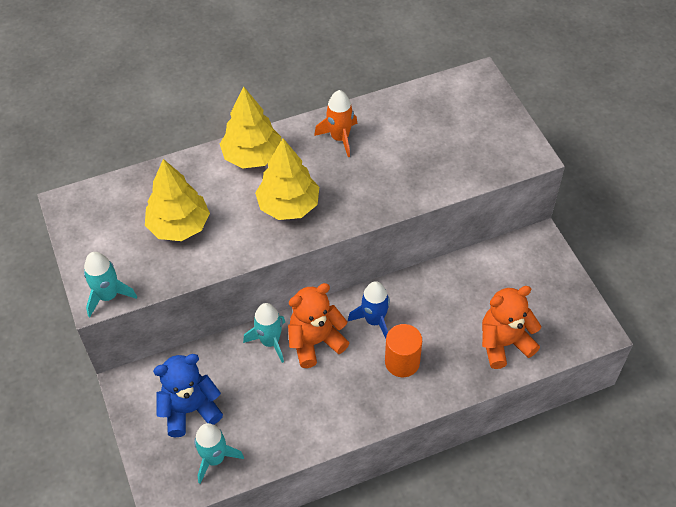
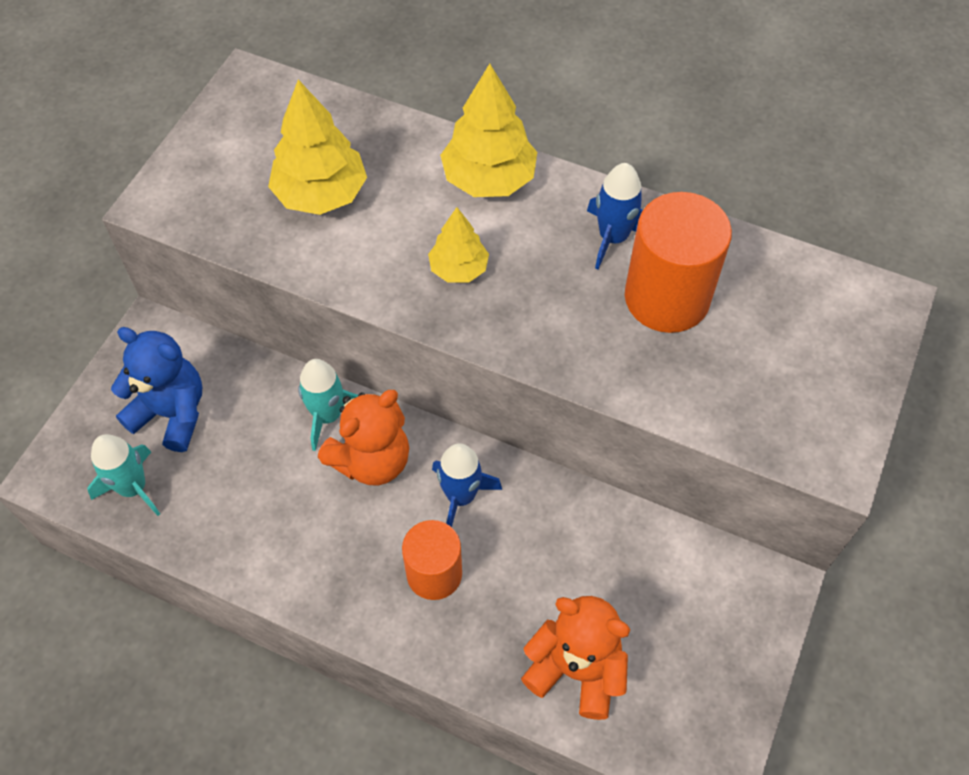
camera: 45 degrees right, 5 degrees up
(108, 296) = (167, 210): turquoise rocket -> none
(288, 206) = (458, 269): yellow tree -> yellow tree, size x0.60
(315, 342) = (372, 460): orange teddy bear -> orange teddy bear turned 120 degrees clockwise
(340, 138) = (613, 238): orange rocket -> blue rocket
(392, 145) = (667, 298): none -> orange cylinder

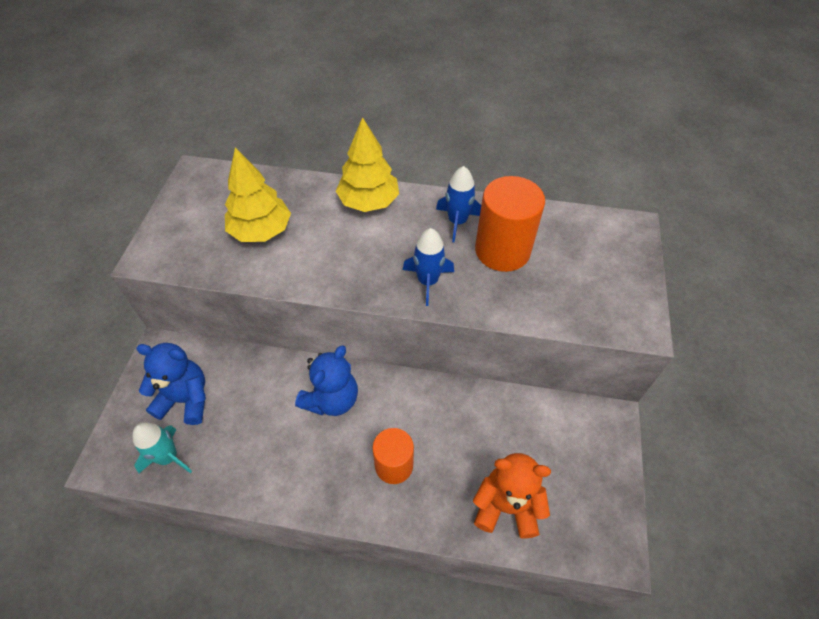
camera: 15 degrees left, 5 degrees down
(328, 416) = (294, 377): turquoise rocket -> none
(372, 460) = (331, 399): orange teddy bear -> blue teddy bear
(458, 269) = (365, 259): yellow tree -> none
(461, 496) = (397, 409): blue rocket -> blue rocket (427, 281)

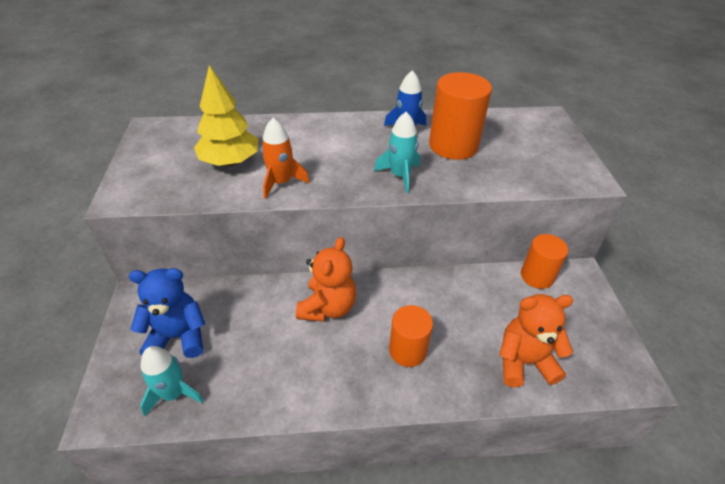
camera: 15 degrees left, 10 degrees down
(303, 268) = (281, 182): none -> orange rocket
(331, 399) = (328, 307): blue teddy bear -> orange teddy bear
(368, 202) = (322, 128): yellow tree -> none
(427, 281) = (400, 176): blue rocket -> turquoise rocket
(562, 411) = (537, 276): none -> orange cylinder

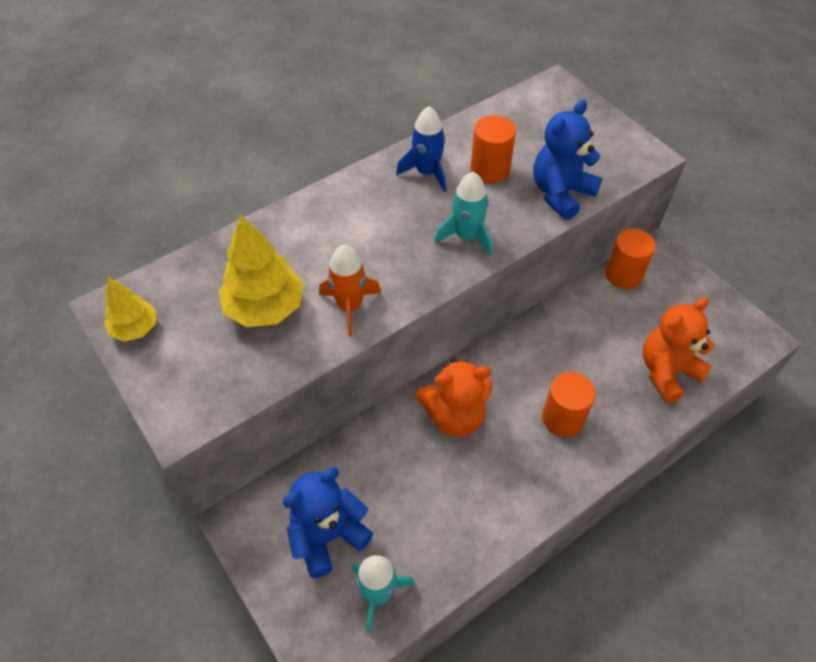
camera: 30 degrees left, 10 degrees up
(149, 142) = (135, 328): none -> yellow tree
(328, 307) = (454, 416): orange teddy bear -> orange teddy bear turned 90 degrees clockwise
(453, 145) = (490, 170): orange cylinder -> orange cylinder, size x0.65
(496, 178) = (560, 193): none -> blue teddy bear

